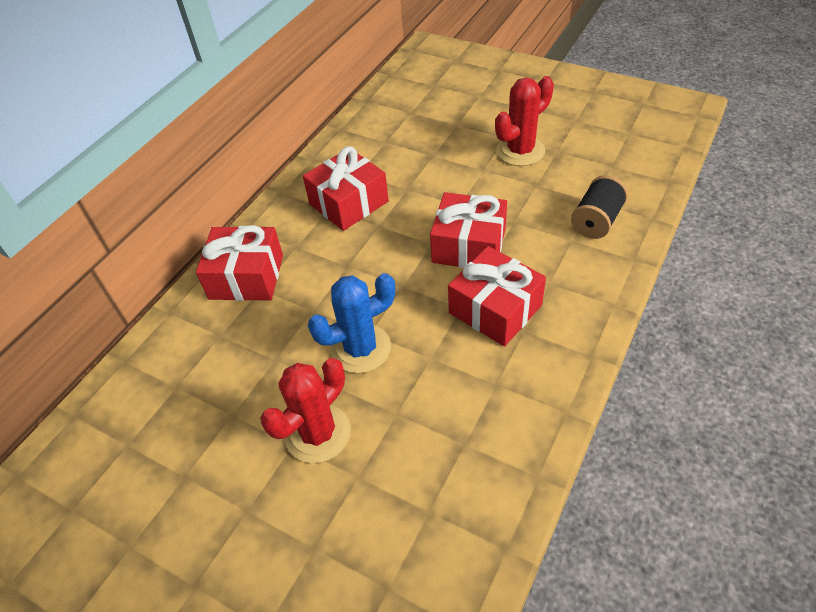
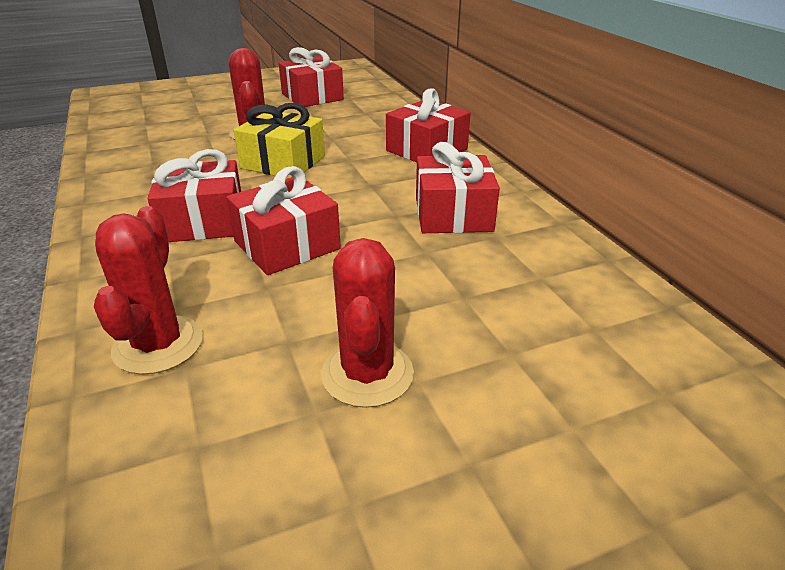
camera: 125 degrees right, 15 degrees down
(150, 486) = (312, 97): none -> red gift
(361, 348) = (283, 162): blue cactus -> yellow gift
(596, 221) = (158, 345): black spool -> red cactus

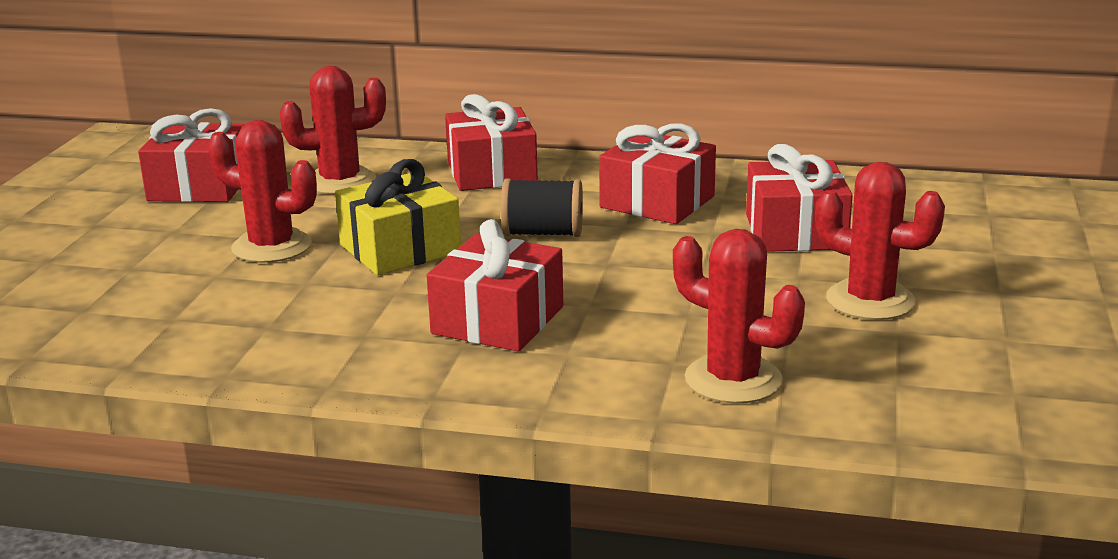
camera: 55 degrees left, 10 degrees down
(287, 245) = (616, 288): red gift -> red gift (795, 232)
(351, 193) = (543, 233): none -> black spool
(358, 120) = (340, 181): none -> red cactus

